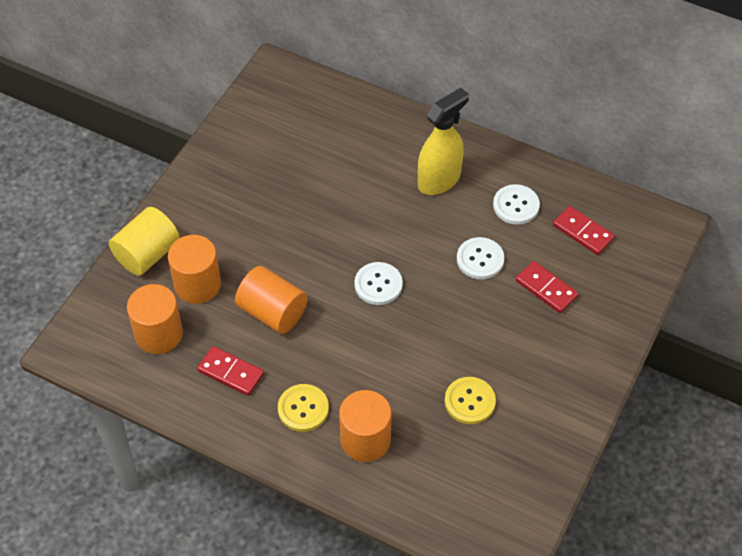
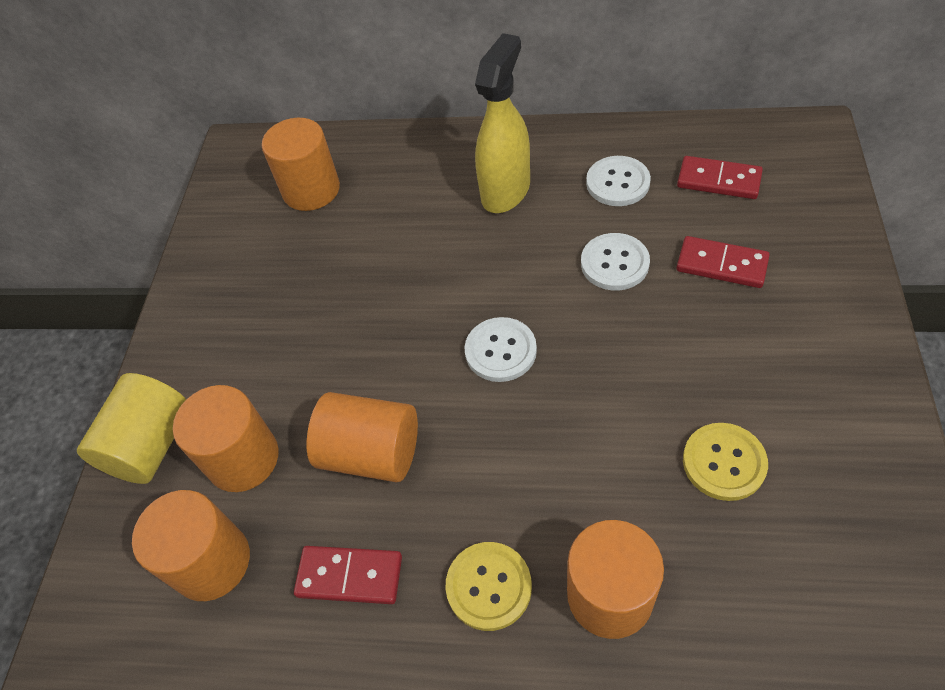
camera: 15 degrees left, 0 degrees up
(311, 124) = (311, 190): none -> orange cylinder

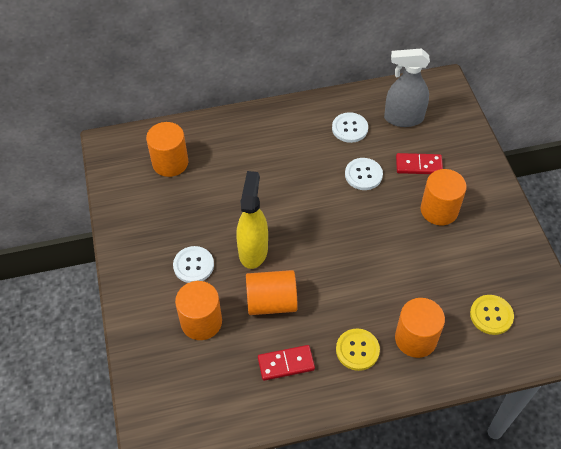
camera: 25 degrees left, 0 degrees up
(151, 445) = (143, 327): yellow cylinder -> none
(212, 562) = (209, 376): orange cylinder -> orange cylinder (439, 210)
(500, 351) = (319, 234): white button -> white button (193, 265)
(506, 191) = (288, 143): yellow spray bottle -> yellow spray bottle (253, 250)
(718, 180) = (403, 118): red domino -> grey spray bottle
(724, 462) = (449, 265): yellow button -> yellow button (491, 315)

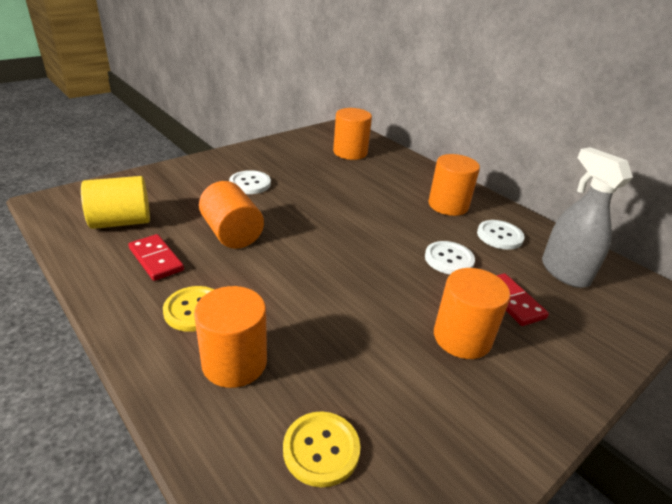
camera: 60 degrees right, 20 degrees down
(201, 322) = (189, 200): orange cylinder -> orange cylinder (448, 205)
(216, 381) = (121, 222): none -> yellow cylinder
(253, 250) = (288, 210): yellow spray bottle -> none

